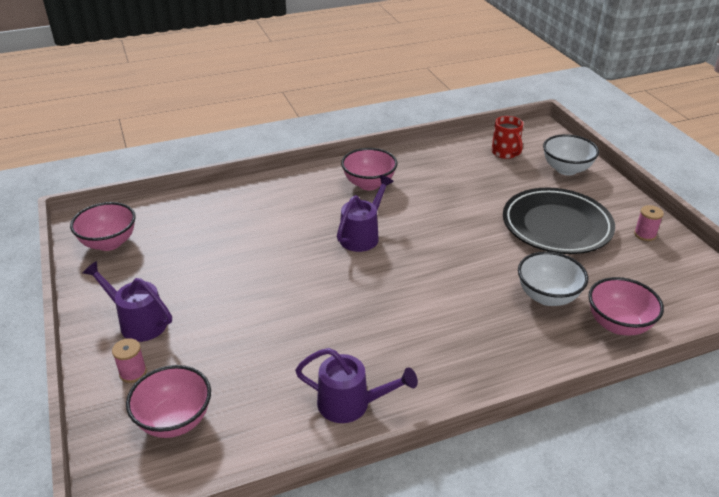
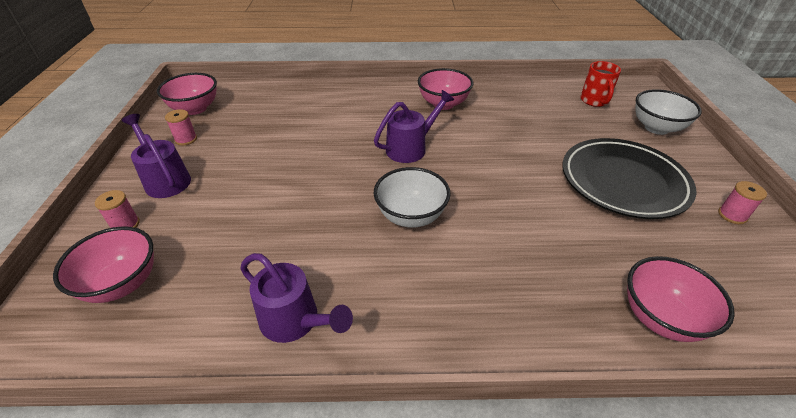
camera: 20 degrees right, 5 degrees up
(126, 277) = (186, 139): none -> pink spool
(547, 296) = (580, 258): white bowl -> white bowl (411, 216)

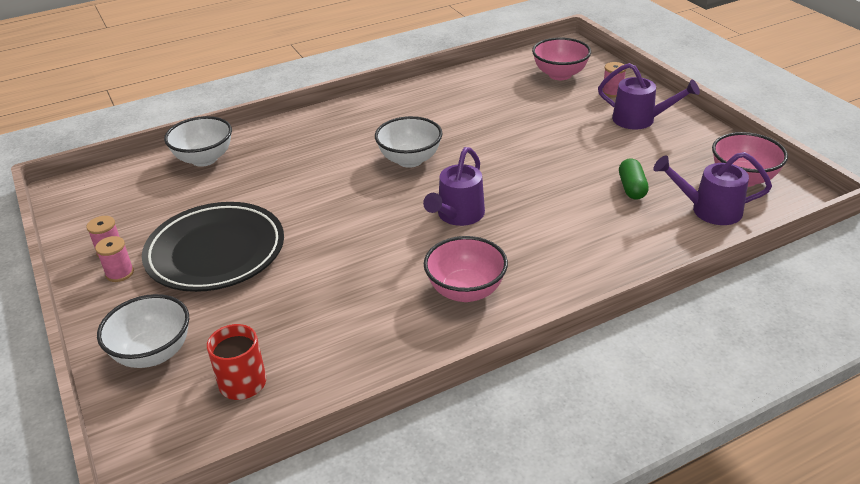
camera: 155 degrees right, 5 degrees down
(186, 139) = (687, 150): pink spool -> pink spool (120, 273)
(270, 126) = (631, 188): none -> green capsule
(296, 321) = (437, 93): purple watering can -> purple watering can (708, 210)
(660, 318) = (204, 159): pink bowl -> white bowl

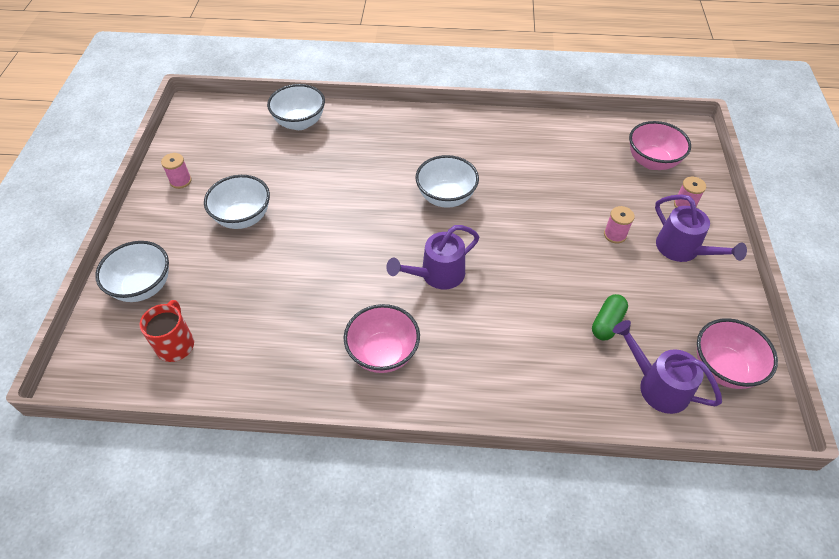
camera: 30 degrees right, 15 degrees up
(120, 273) = (173, 204): pink spool -> pink spool (615, 235)
(216, 252) = (243, 217): black plate -> white bowl

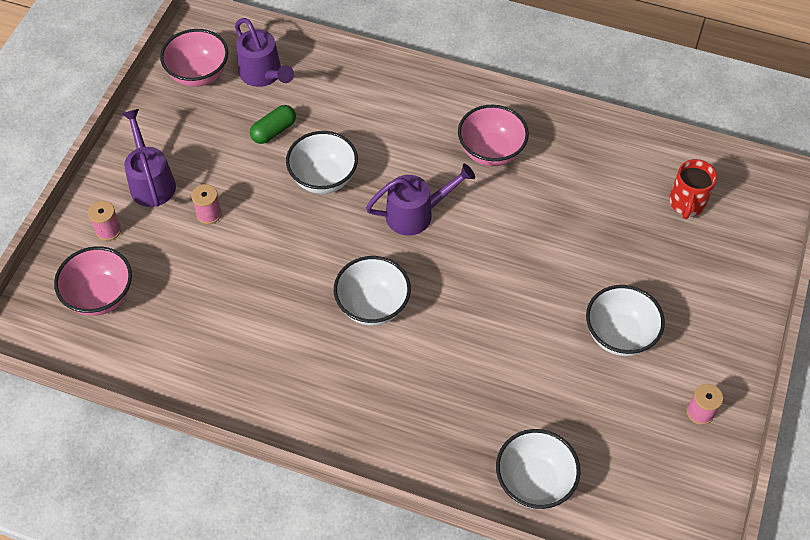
camera: 165 degrees left, 5 degrees up
(143, 287) = (727, 272): white bowl -> white bowl (323, 178)

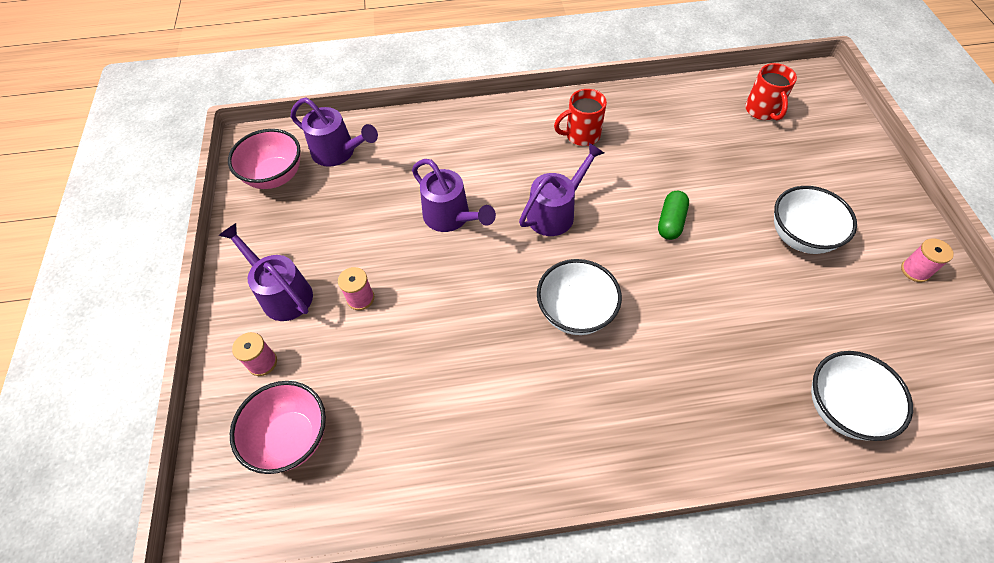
camera: 25 degrees left, 0 degrees up
(274, 131) = (378, 196): green capsule -> green capsule (671, 222)
(323, 178) = (451, 218): white bowl -> purple watering can
(491, 152) = (581, 135): pink bowl -> red mug

